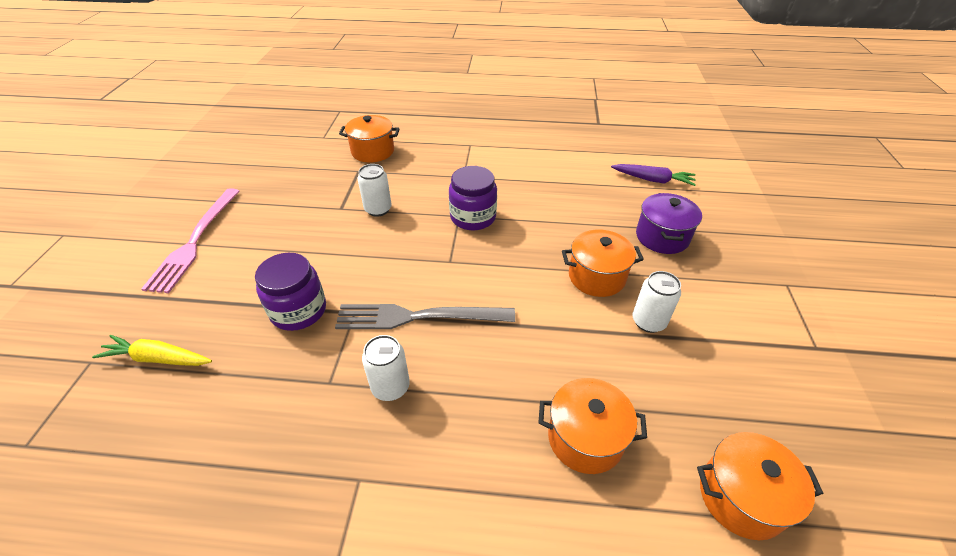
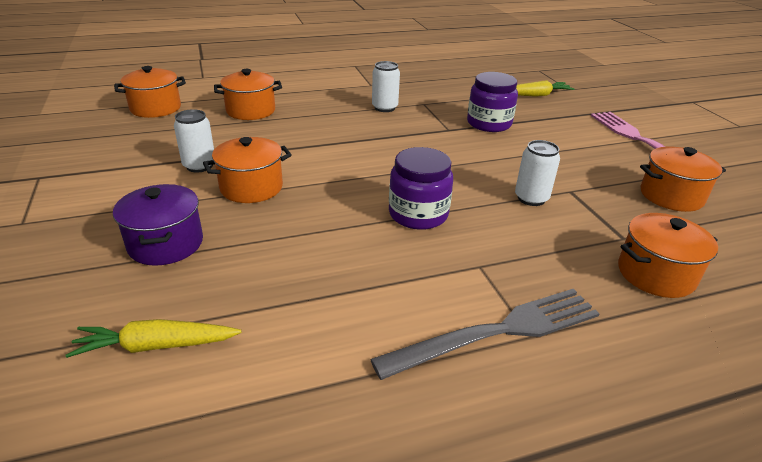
camera: 155 degrees right, 10 degrees down
(277, 187) = (671, 196): none -> orange pot
(418, 317) = (398, 135): grey fork -> grey fork (498, 332)
(653, 180) = (156, 346): purple carrot -> yellow carrot

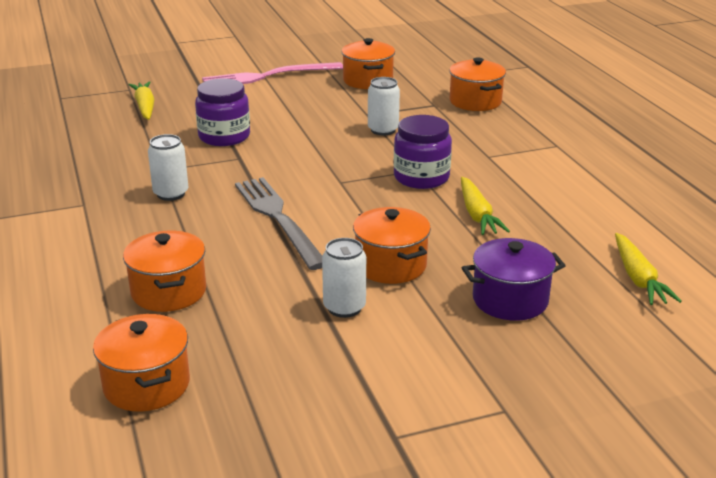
camera: 90 degrees left, 5 degrees down
(332, 242) = (477, 215): none -> yellow carrot
(498, 332) = (558, 155): grey fork -> grey fork (278, 218)

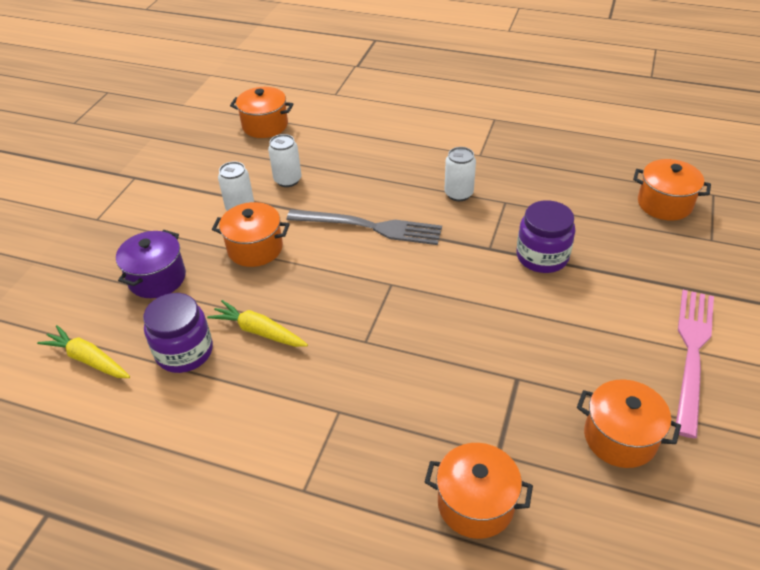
camera: 130 degrees right, 15 degrees up
(145, 107) = (653, 235): yellow carrot -> none
(169, 291) = (335, 155): orange pot -> orange pot (664, 204)
(383, 130) = (467, 368): white can -> white can (287, 180)
(421, 177) = (349, 336): purple jar -> purple jar (184, 352)

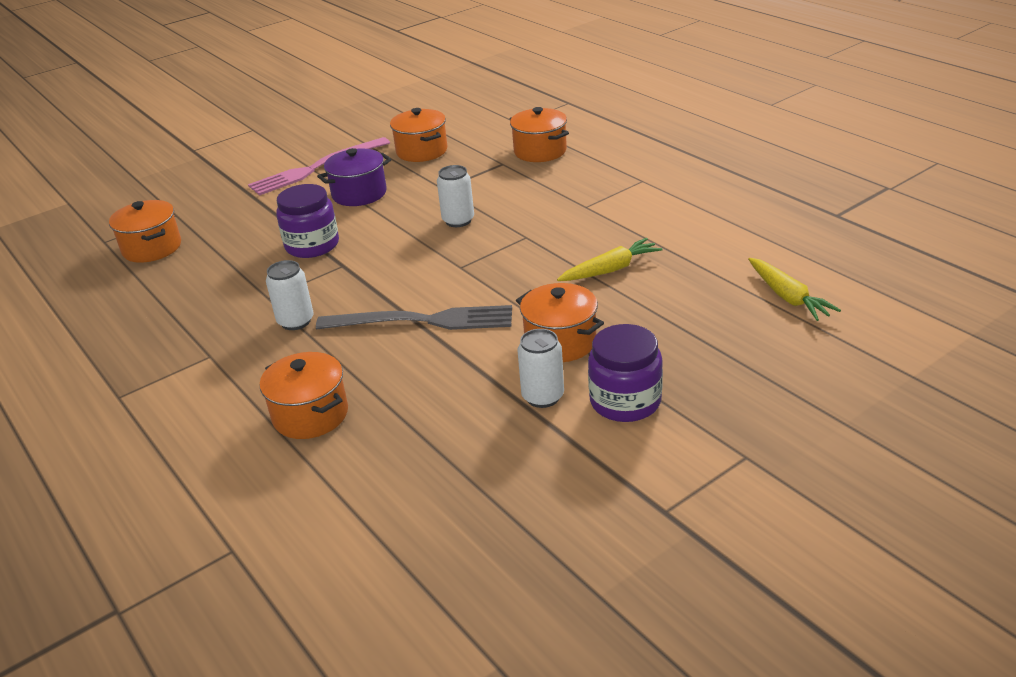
camera: 145 degrees left, 10 degrees down
(157, 278) = (689, 348): purple pot -> purple pot (359, 194)
(184, 352) = (689, 275): purple jar -> purple jar (625, 401)
(259, 331) = (610, 269): yellow carrot -> yellow carrot turned 90 degrees counterclockwise
(265, 125) = (400, 530): orange pot -> orange pot (310, 415)
(287, 180) = (453, 413): white can -> white can (458, 220)
(369, 227) = (423, 321): grey fork -> grey fork turned 135 degrees clockwise

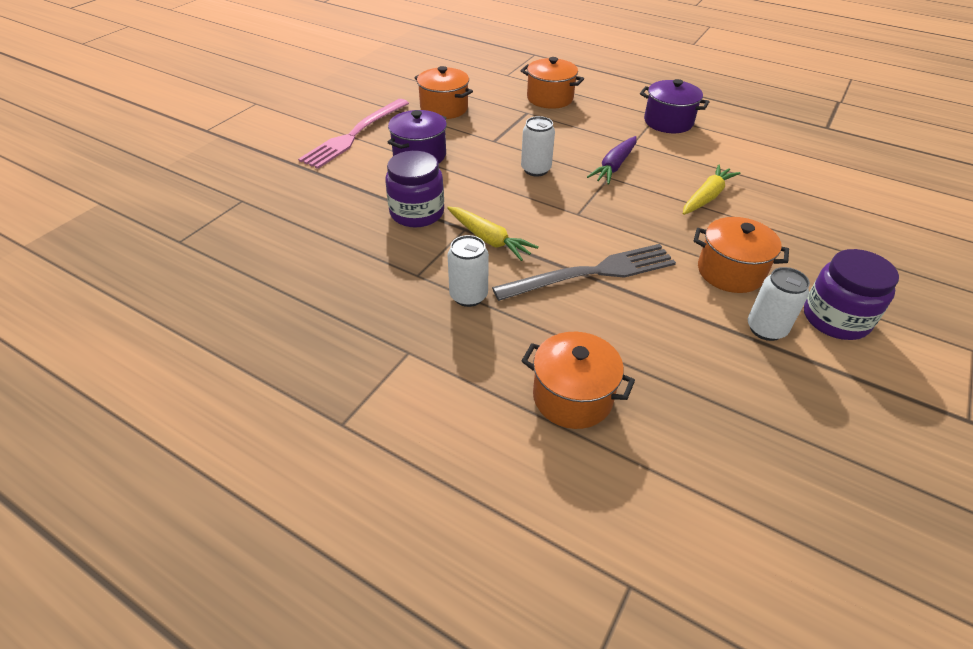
camera: 25 degrees left, 10 degrees up
(152, 248) = (243, 240): orange pot -> none
(541, 227) = (614, 166): none -> purple carrot
(647, 189) = (668, 122): none -> purple pot
(788, 297) = (861, 200): yellow carrot -> yellow carrot (489, 239)

